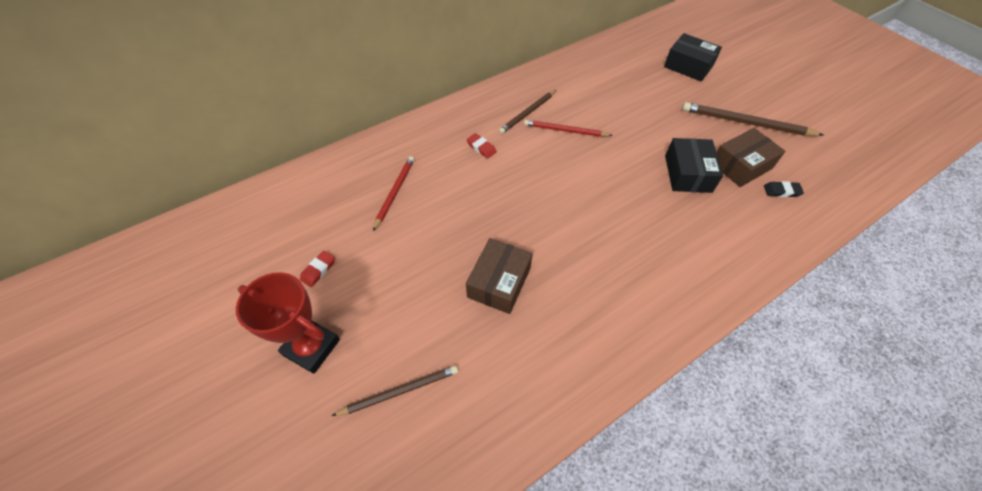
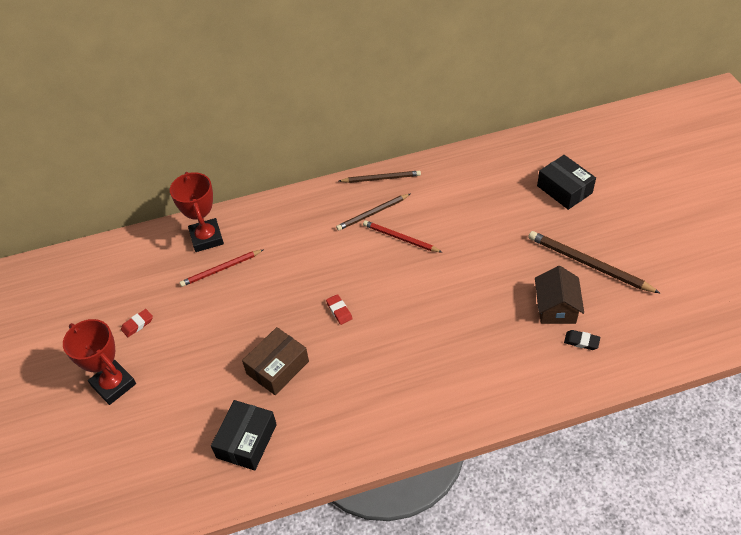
camera: 20 degrees right, 5 degrees down
(366, 165) = (206, 238): none -> red trophy
(394, 193) = (221, 269): red pencil -> red pencil turned 150 degrees counterclockwise
(399, 391) = (166, 433): brown pencil -> brown pencil (381, 178)
(481, 147) = (314, 241): red eraser -> red eraser (339, 311)
(687, 173) = (497, 305): black box -> black box (246, 441)
(741, 165) = (556, 307): brown box -> brown house

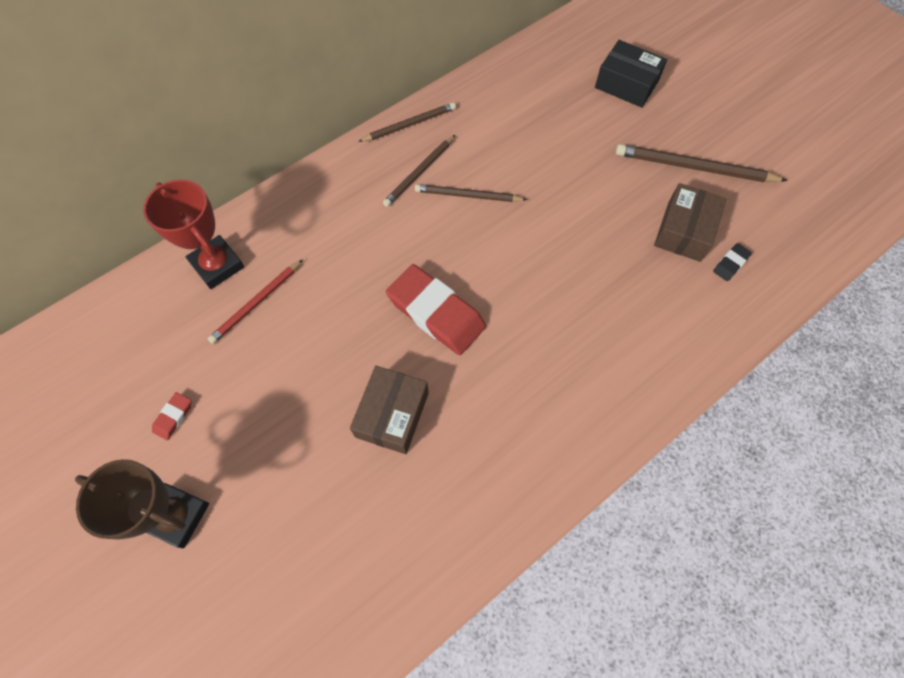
camera: 25 degrees left, 15 degrees up
(113, 385) = (177, 516): red trophy -> brown trophy
(246, 441) = (397, 531): black box -> none
(339, 311) = (436, 313): red eraser -> red eraser, size x2.35
(400, 238) = (468, 196): red pencil -> brown pencil
(556, 307) = (684, 231): brown house -> brown box
(581, 341) = (730, 264): black eraser -> black eraser turned 45 degrees counterclockwise

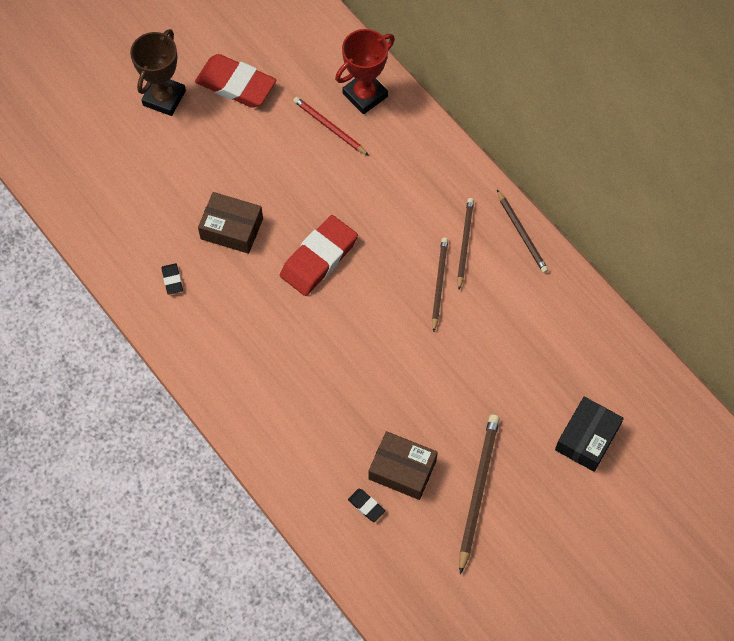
camera: 90 degrees right, 0 degrees up
(173, 417) = (236, 84): red eraser -> red eraser, size x2.35
(420, 172) = (464, 243): brown pencil -> brown pencil turned 60 degrees clockwise
(466, 489) = (172, 280): none -> black eraser

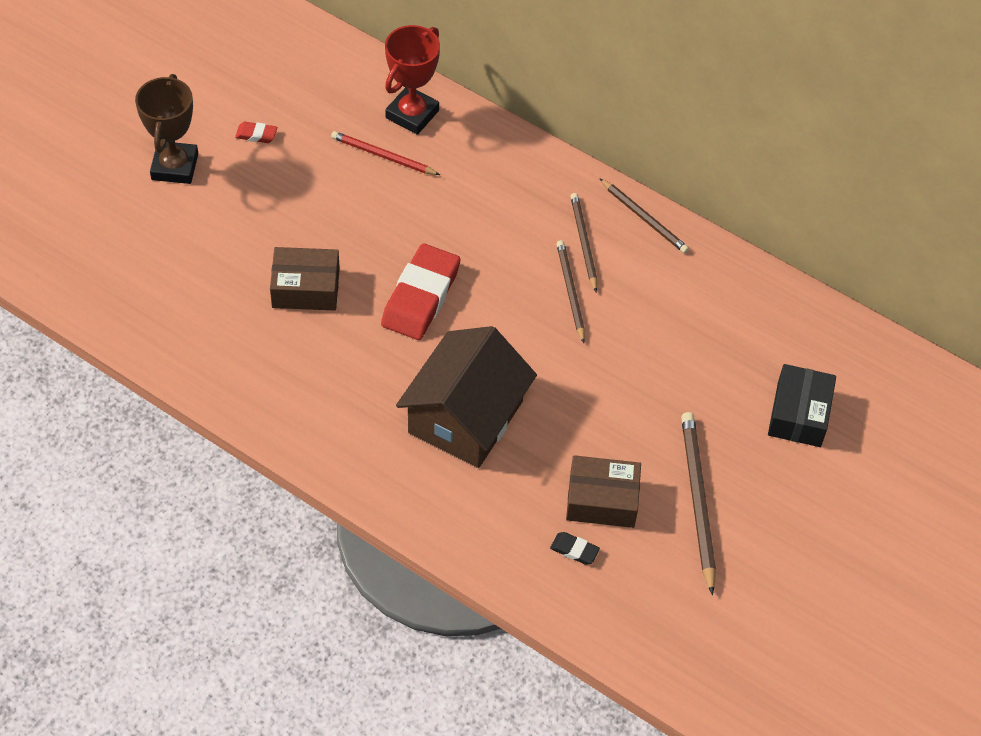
camera: 20 degrees left, 10 degrees down
(172, 280) = (253, 360): black eraser -> none
(236, 84) = (256, 134): red eraser -> red eraser, size x0.43
(319, 371) = (465, 417): none -> brown house

